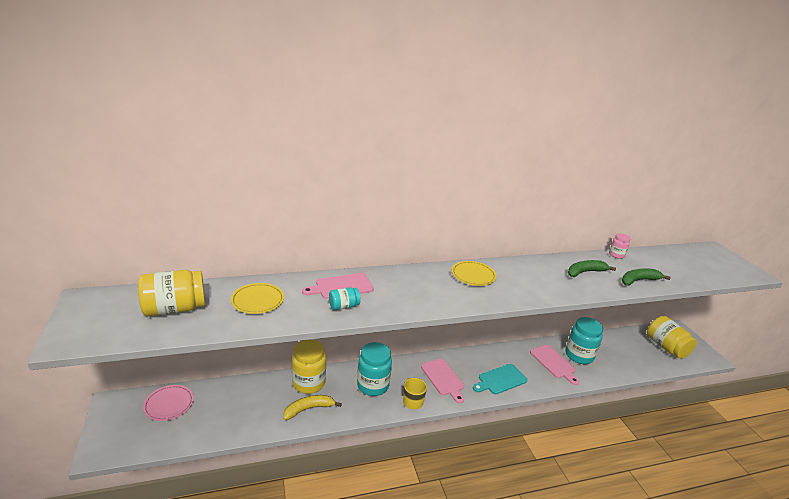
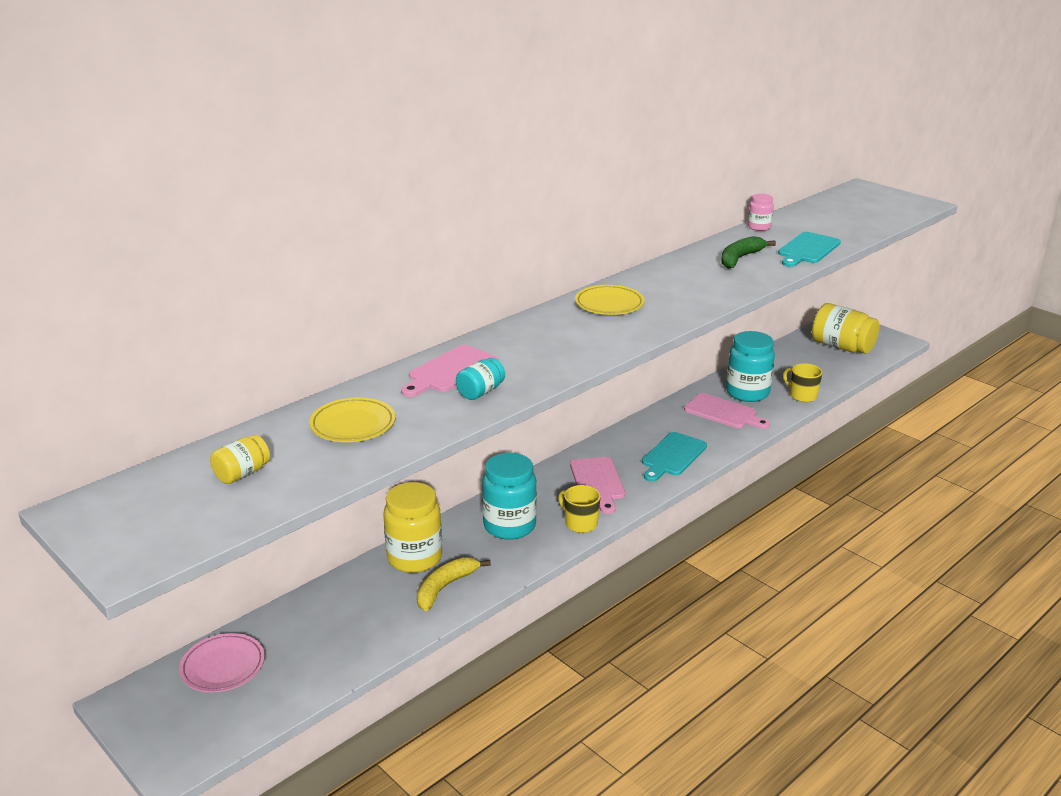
camera: 25 degrees left, 0 degrees up
(175, 309) = (242, 473): yellow jar -> yellow jar, size x0.52
(443, 378) = (597, 482): pink cutting board -> pink cutting board turned 45 degrees clockwise
(615, 371) = (802, 396): none -> yellow mug
(638, 280) = (807, 249): green banana -> turquoise cutting board

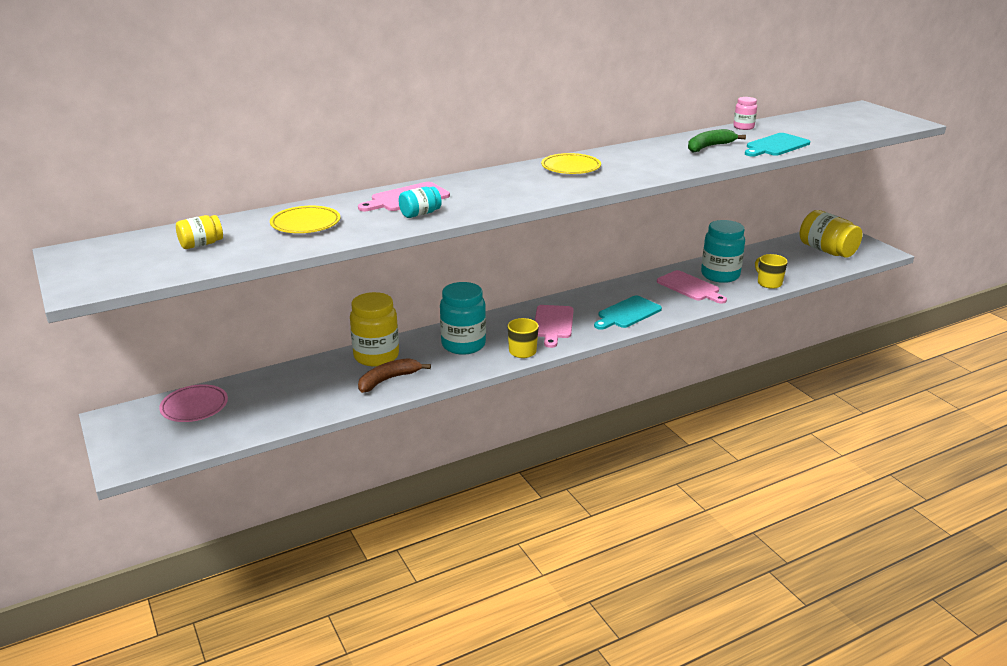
camera: 15 degrees right, 0 degrees up
(445, 587) = (388, 380): yellow banana -> brown banana

